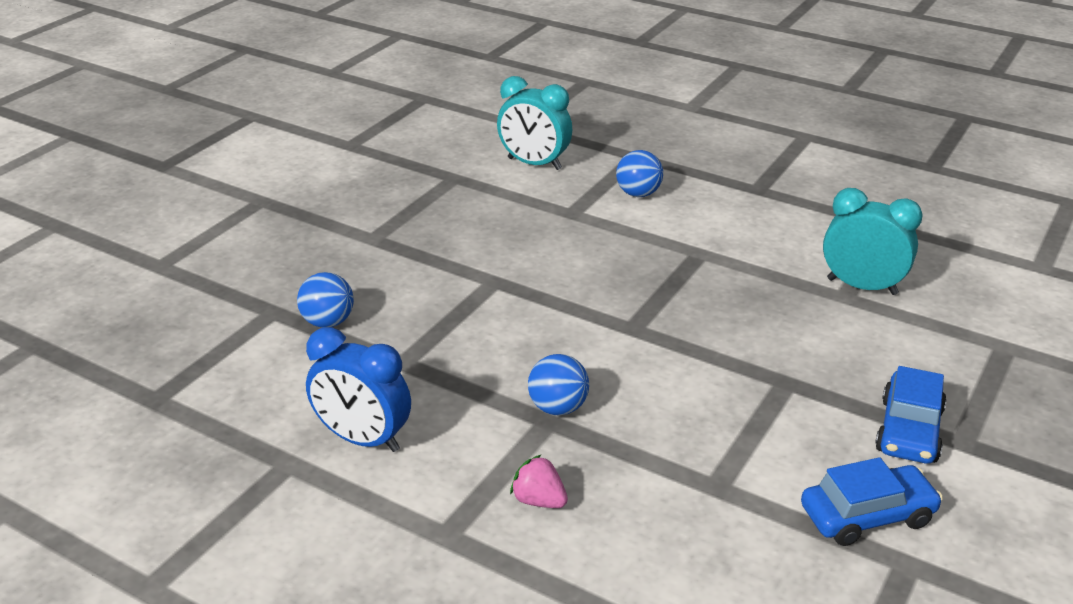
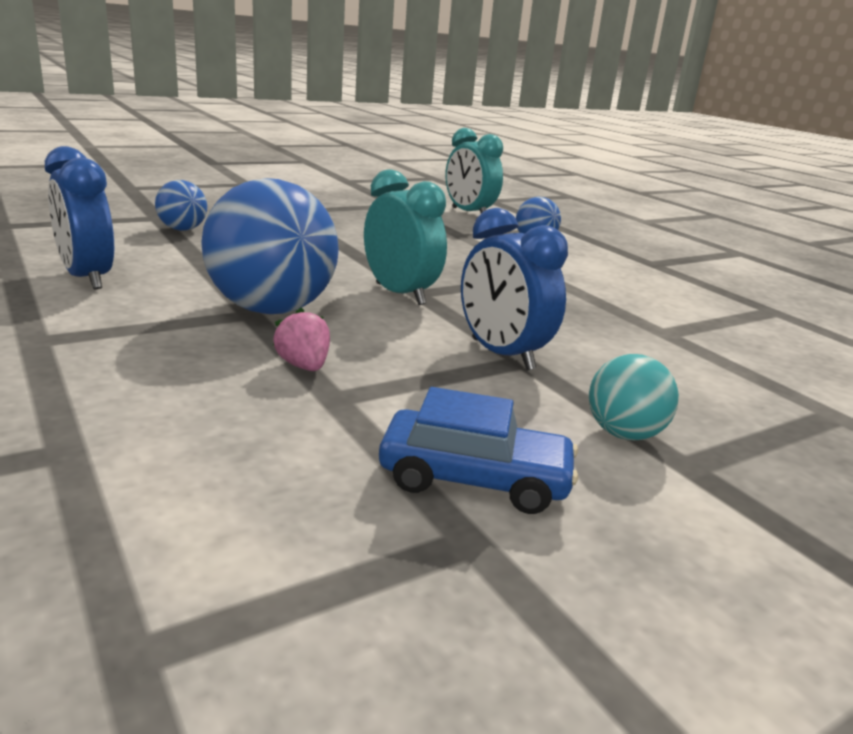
camera: 25 degrees right, 10 degrees down
(539, 500) = (150, 349): pink strawberry -> pink strawberry (304, 366)
(558, 408) = (271, 309): blue ball -> blue ball, size x2.00
(768, 381) = (502, 354): none -> blue clock
(862, 286) = (692, 332): turquoise clock -> turquoise clock (400, 294)
(909, 430) = (624, 434): blue car -> turquoise ball

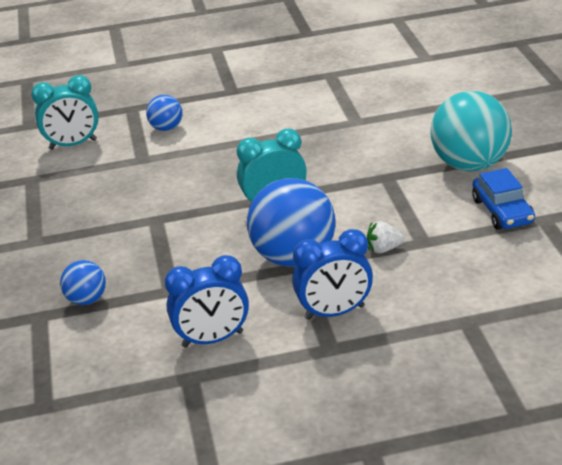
camera: 65 degrees left, 10 degrees up
(304, 366) = (384, 249): pink strawberry -> white strawberry
(474, 478) = (502, 211): blue car -> blue car turned 135 degrees clockwise
(502, 354) = (378, 182): blue clock -> blue clock (334, 312)
(624, 434) = (470, 165): turquoise ball -> turquoise ball, size x2.00

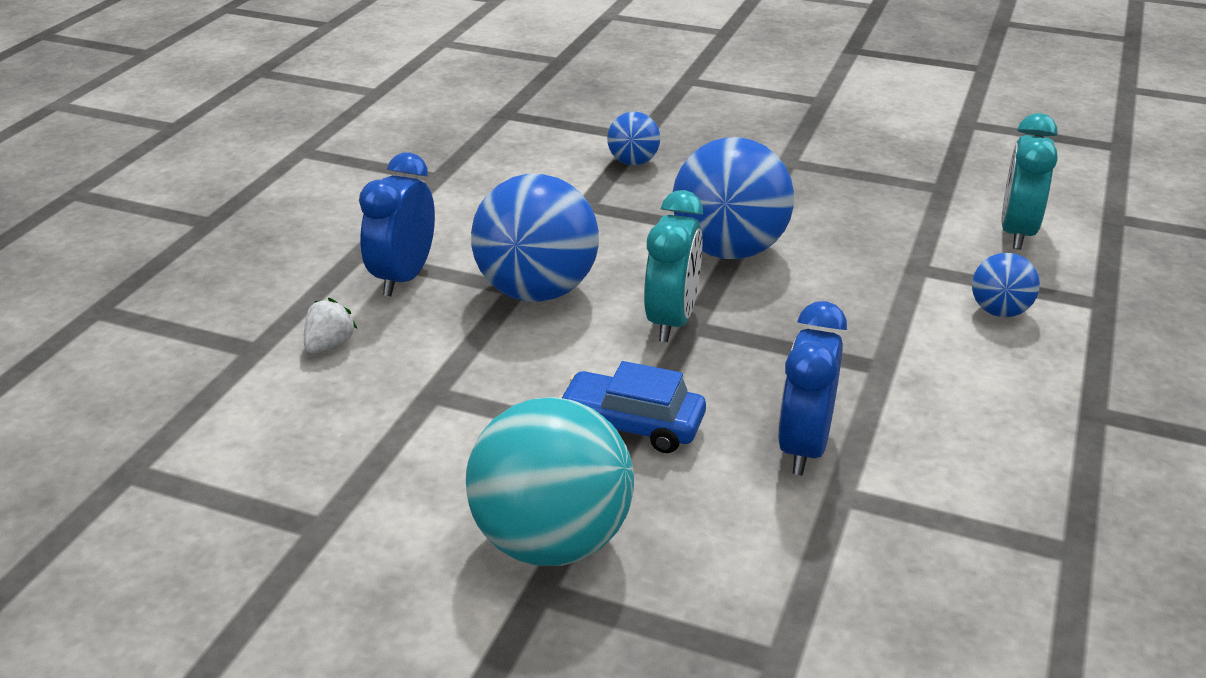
camera: 120 degrees right, 0 degrees up
(179, 217) = (729, 250): none -> blue ball
(212, 339) = (471, 202): blue clock -> blue clock (804, 447)
(384, 249) = (461, 357): white strawberry -> white strawberry (329, 345)
(502, 211) = (394, 499): blue car -> blue car (631, 425)

